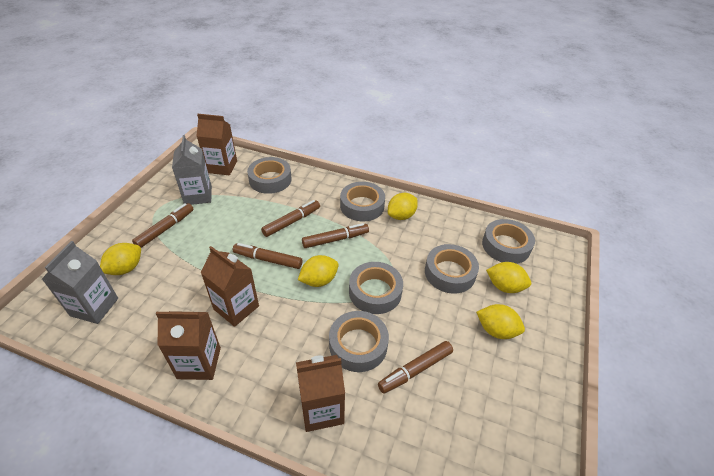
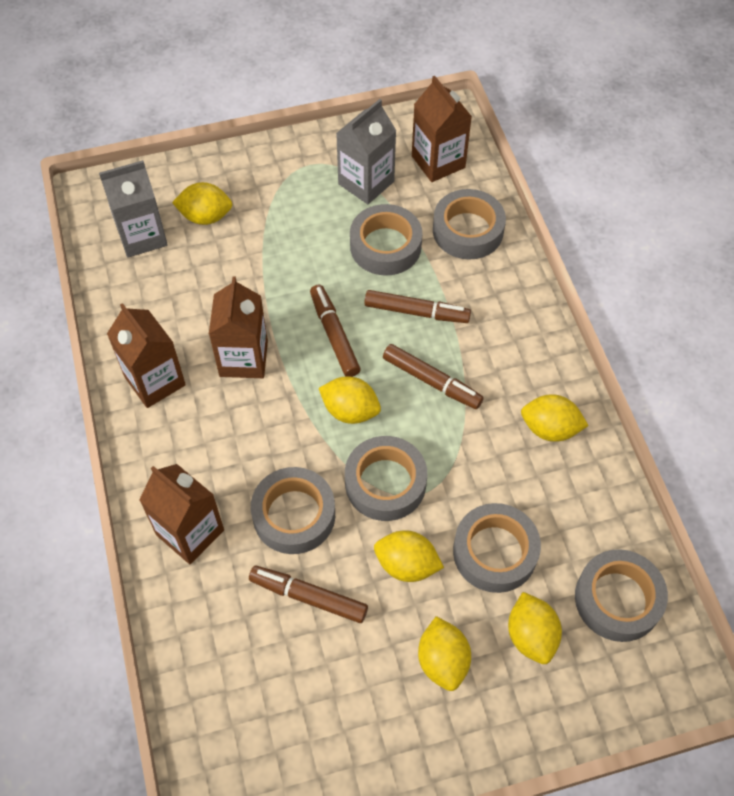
camera: 55 degrees right, 15 degrees up
(165, 229) = (287, 200): brown marker -> none
(362, 206) = (523, 369): grey tape -> grey tape (385, 246)
(430, 312) = (406, 565): none -> yellow lemon

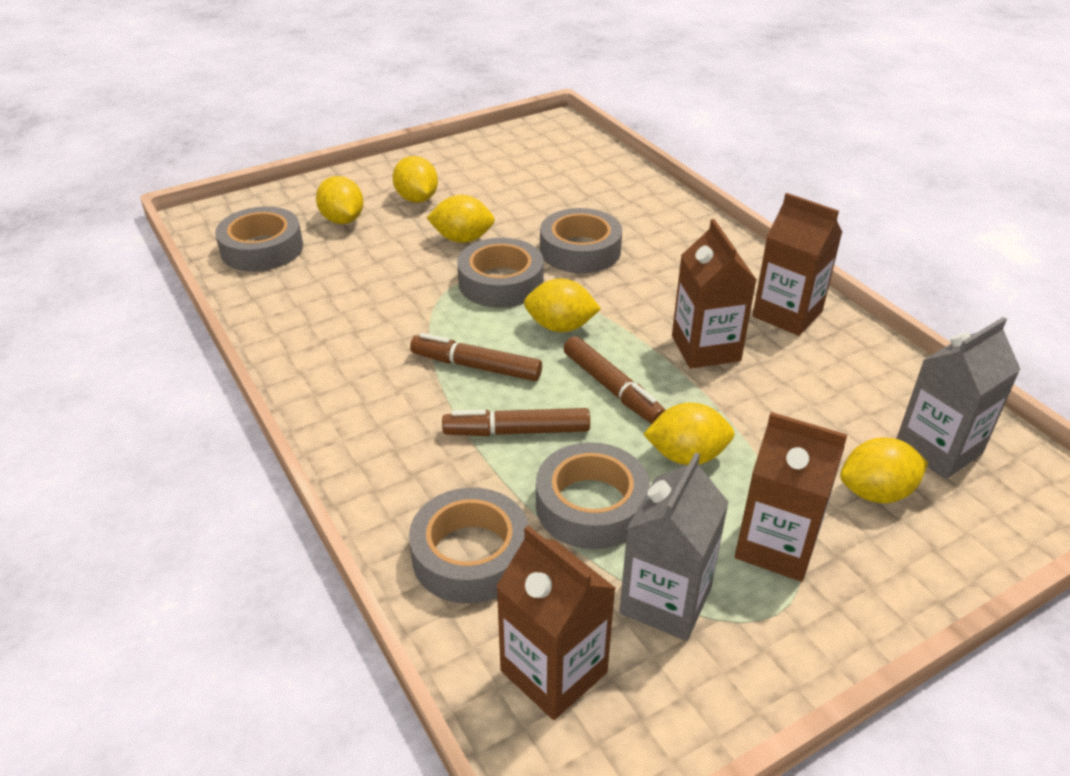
camera: 165 degrees right, 20 degrees down
(190, 532) = (668, 227): brown carton -> brown carton (776, 546)
(308, 597) = (542, 211): brown marker -> none
(495, 552) = (381, 257): grey tape -> none
(550, 428) = (328, 349): yellow lemon -> yellow lemon (686, 456)

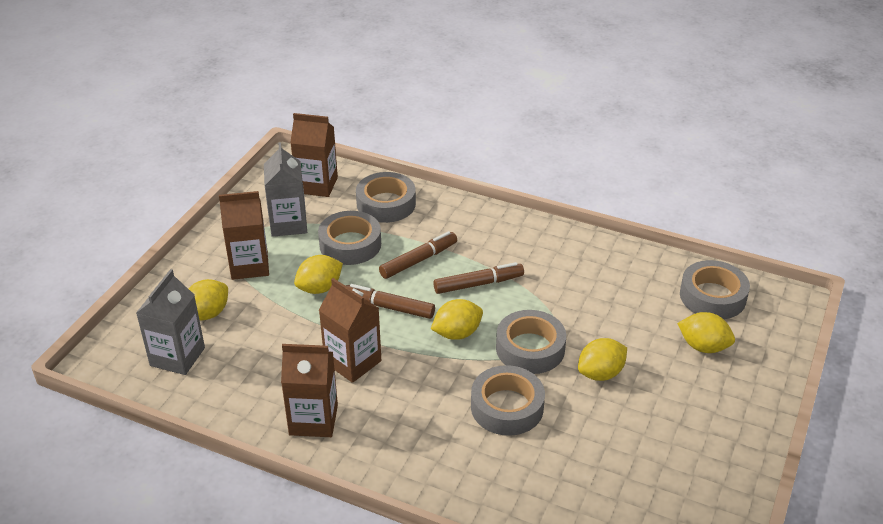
camera: 145 degrees right, 0 degrees up
(417, 199) = (685, 396): yellow lemon -> none

